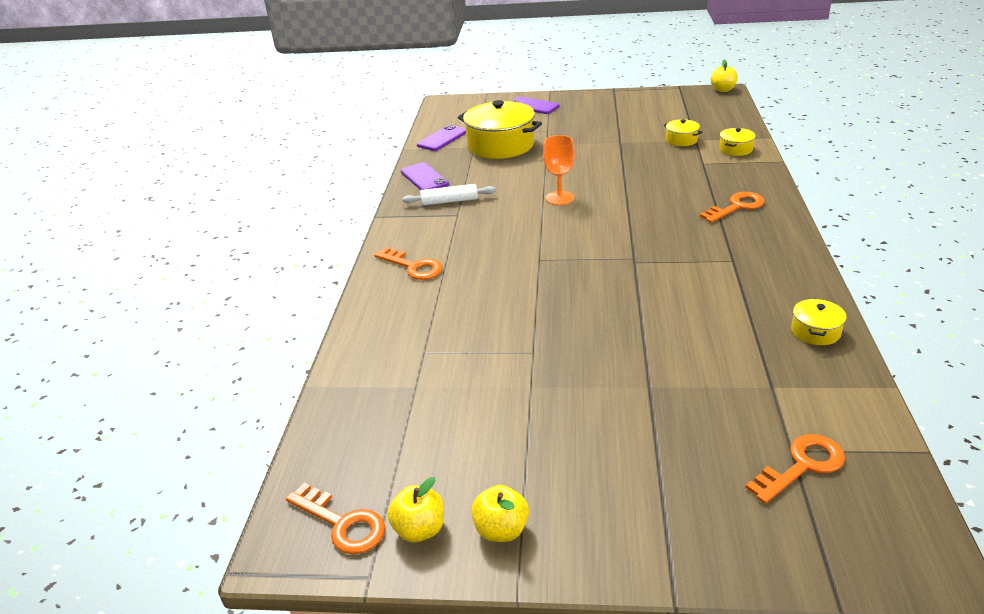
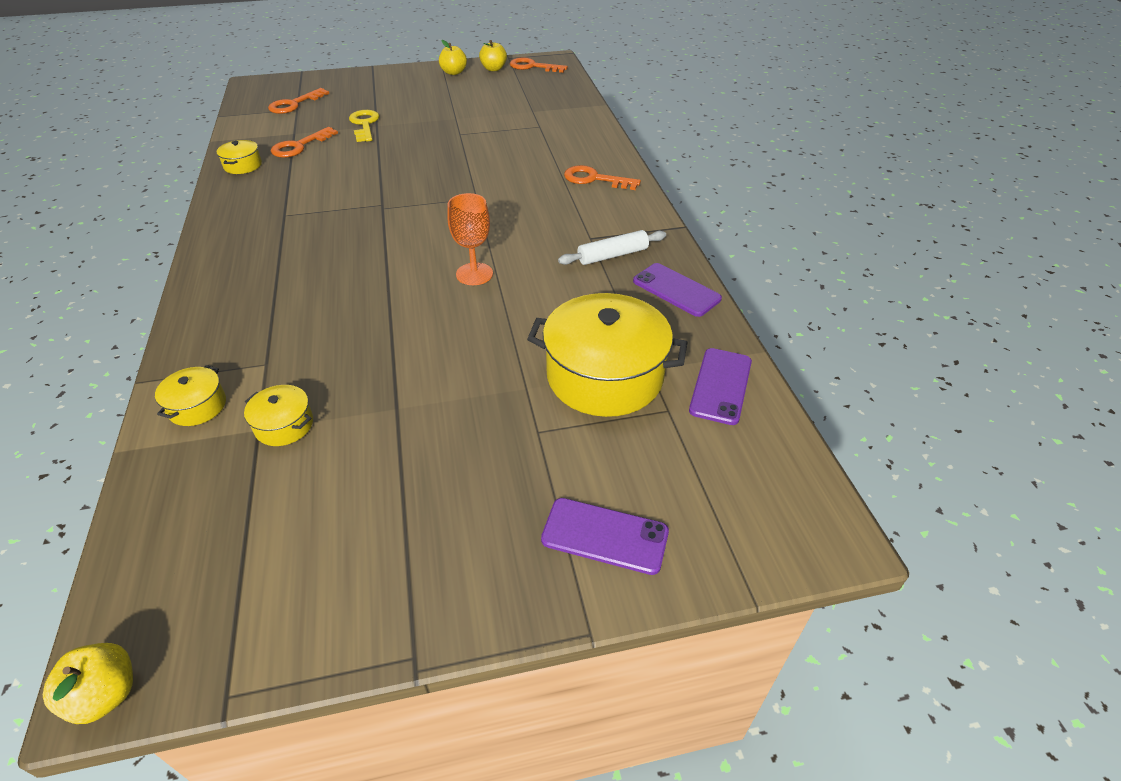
camera: 160 degrees right, 10 degrees up
(667, 391) = (364, 124): none -> yellow key
(737, 207) = (250, 282): orange key -> orange key (299, 146)

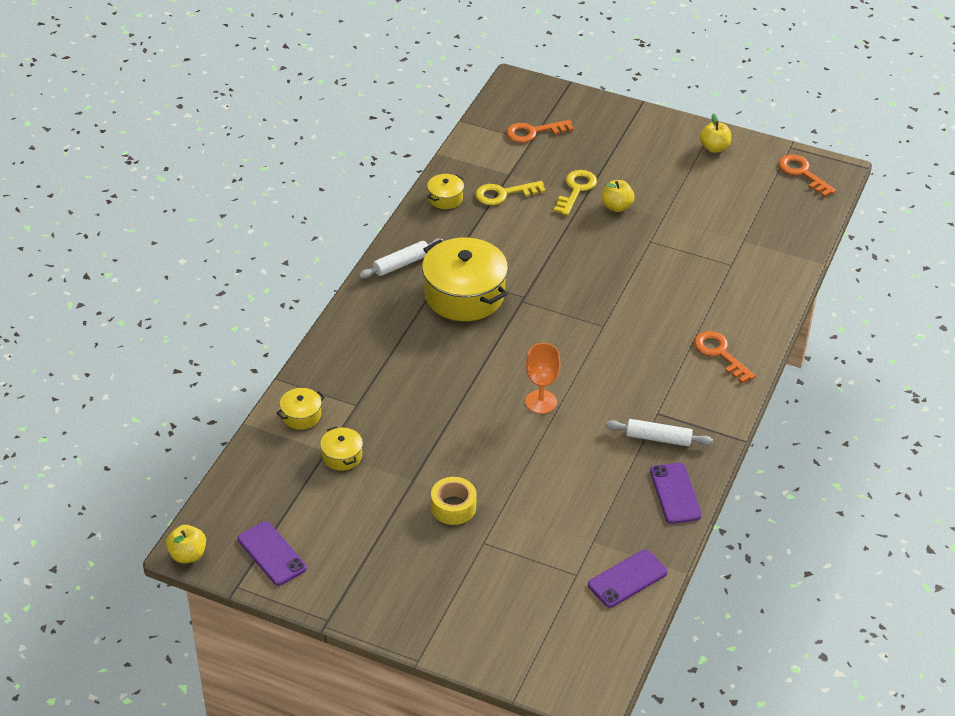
camera: 35 degrees right, 0 degrees up
(231, 224) = (401, 264): none -> white rolling pin
(299, 146) = (503, 194): orange key -> yellow key
(469, 412) = (453, 507): none -> yellow tape
(493, 69) = (759, 159): yellow apple -> yellow apple (616, 206)
(604, 376) = (558, 530): yellow pot -> yellow pot (464, 295)
(605, 536) = (468, 621): purple phone -> purple phone (272, 553)

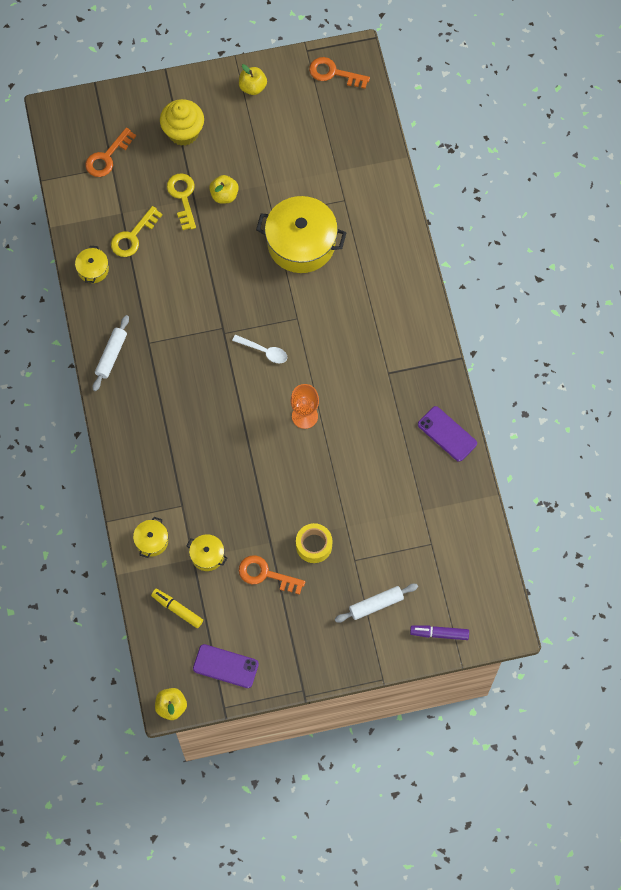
camera: 35 degrees left, 25 degrees up
(271, 481) = (177, 609): none -> yellow marker
(464, 295) = (179, 354): yellow pot -> yellow pot (301, 243)
(514, 657) = (439, 633): none -> purple marker
(547, 333) = (264, 351): none -> white spoon
(619, 148) = (183, 132): none -> yellow cupcake
(627, 579) = (465, 524): purple phone -> none
(658, 438) = (404, 394): white rolling pin -> white rolling pin (376, 604)
(720, 354) = (393, 290): orange key -> orange key (265, 574)

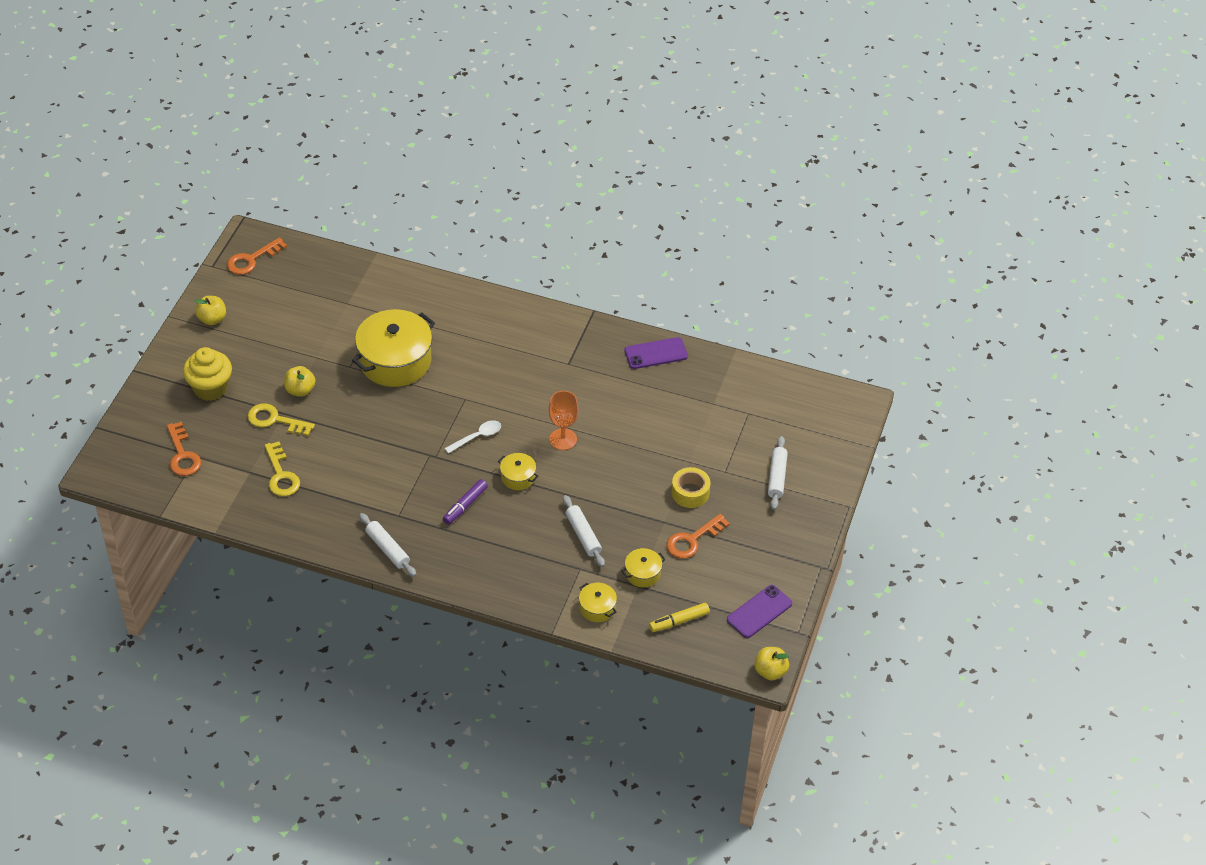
camera: 60 degrees left, 20 degrees down
(93, 269) = (288, 521): yellow pot -> yellow pot (518, 477)
(216, 489) = (583, 535): none -> white rolling pin
(439, 633) = (833, 448): purple marker -> purple marker (465, 505)

